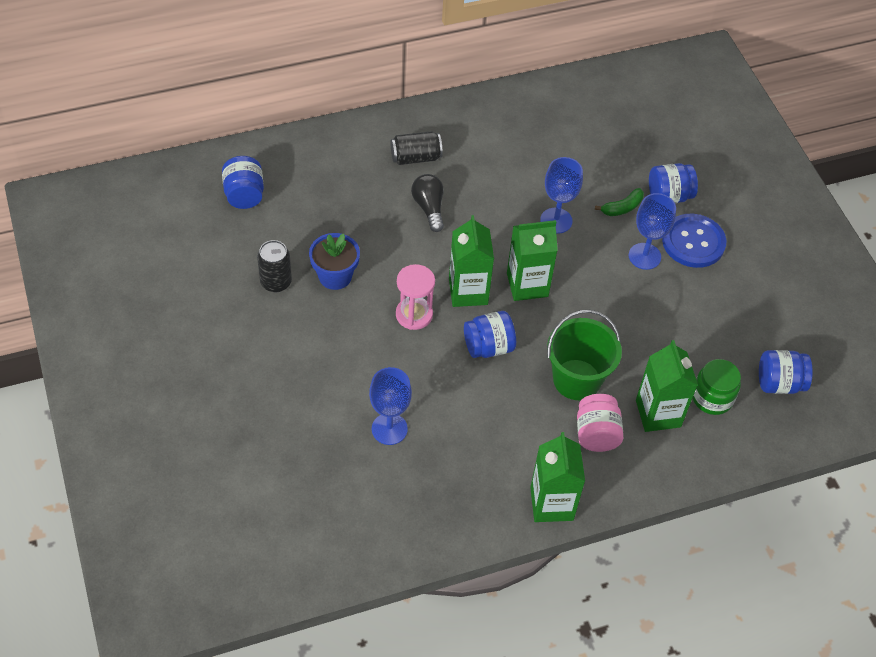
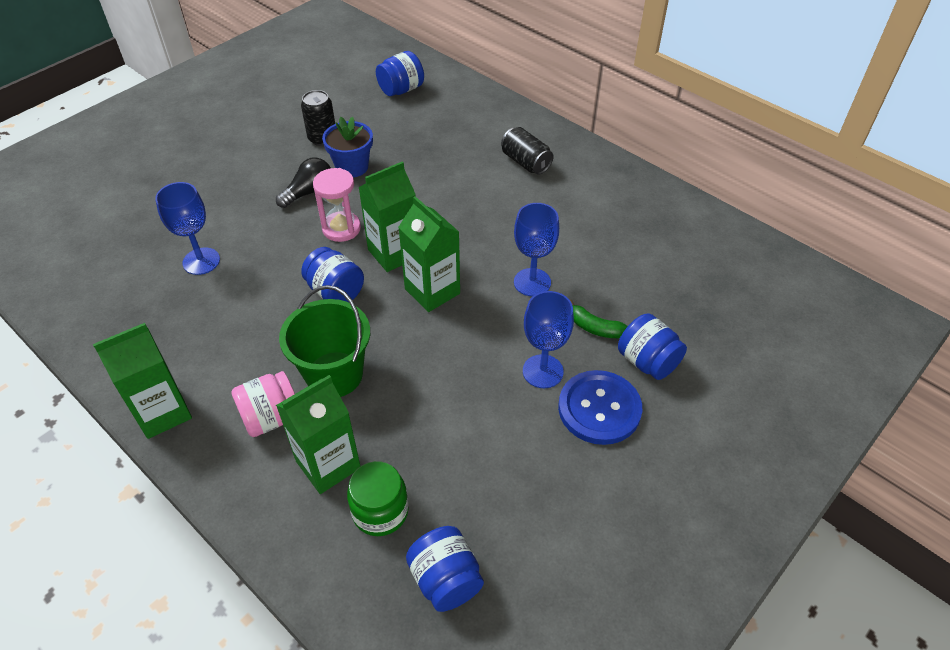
camera: 65 degrees right, 5 degrees down
(429, 208) = (474, 192): black light bulb -> black light bulb (309, 192)

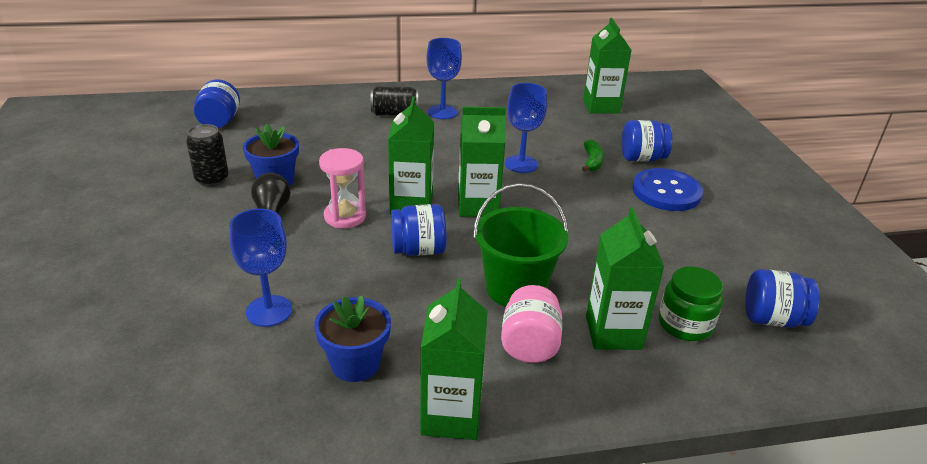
camera: 55 degrees left, 15 degrees down
(180, 334) = (355, 364): none -> blue flower pot
(543, 371) = (611, 197): blue goblet -> blue goblet (442, 112)
(594, 327) = (592, 161): green banana -> green banana turned 60 degrees counterclockwise
(723, 281) = (601, 106): none -> green carton

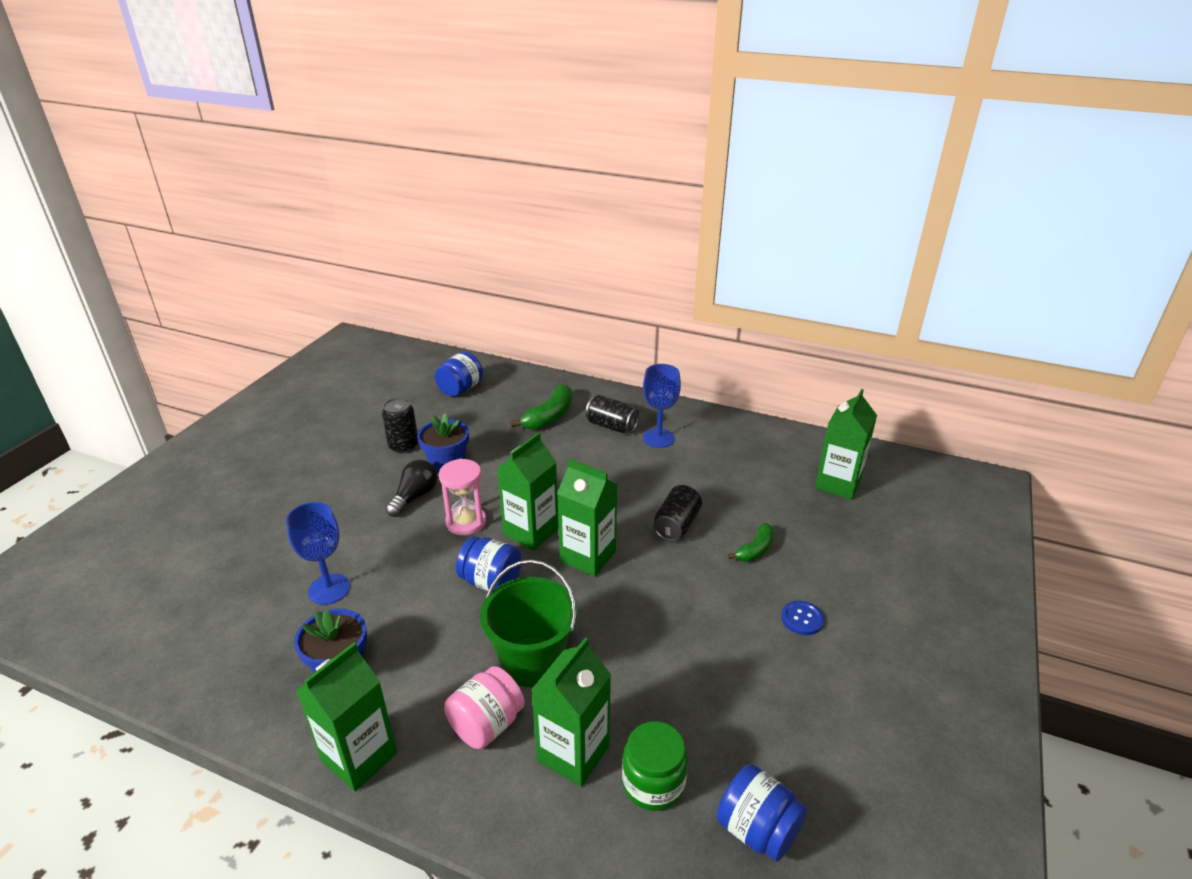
camera: 35 degrees right, 0 degrees up
(332, 121) = (549, 416): none -> green banana
(521, 164) = (676, 525): blue goblet -> black can
(642, 158) = (817, 566): blue jar -> none
(666, 192) = (802, 619): blue button -> blue button, size x0.50

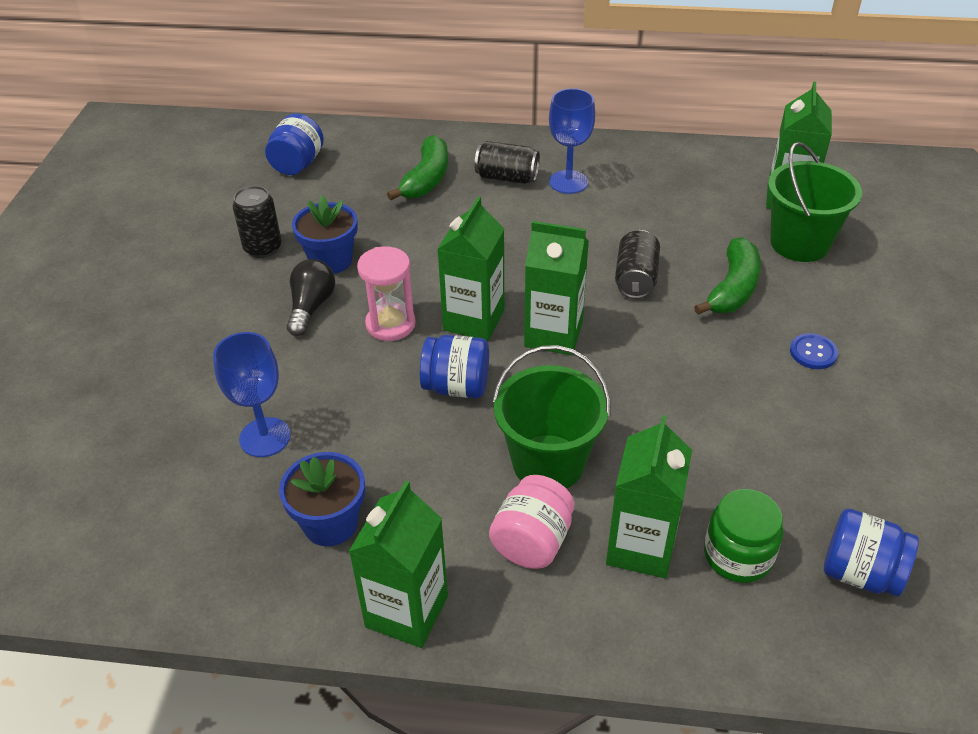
camera: 15 degrees left, 10 degrees up
(755, 549) = (732, 288): green banana -> green banana, size x1.59
(831, 523) = (799, 243): none -> green bucket

